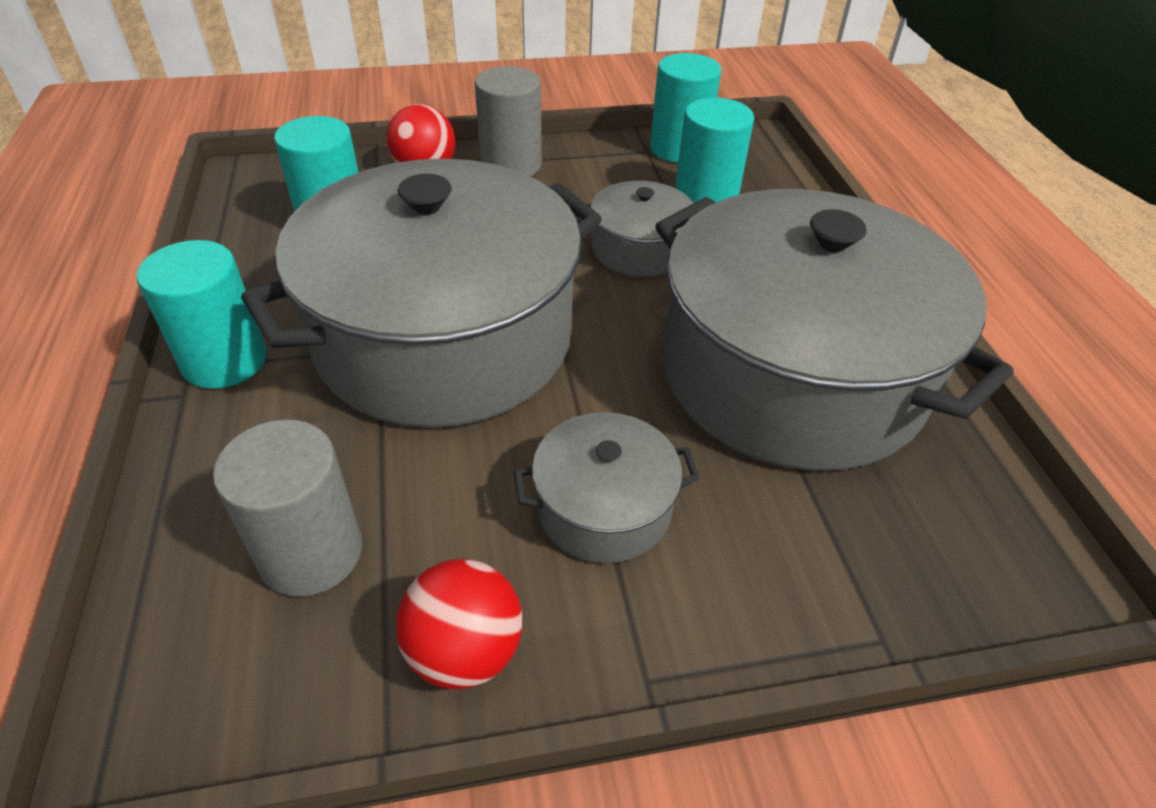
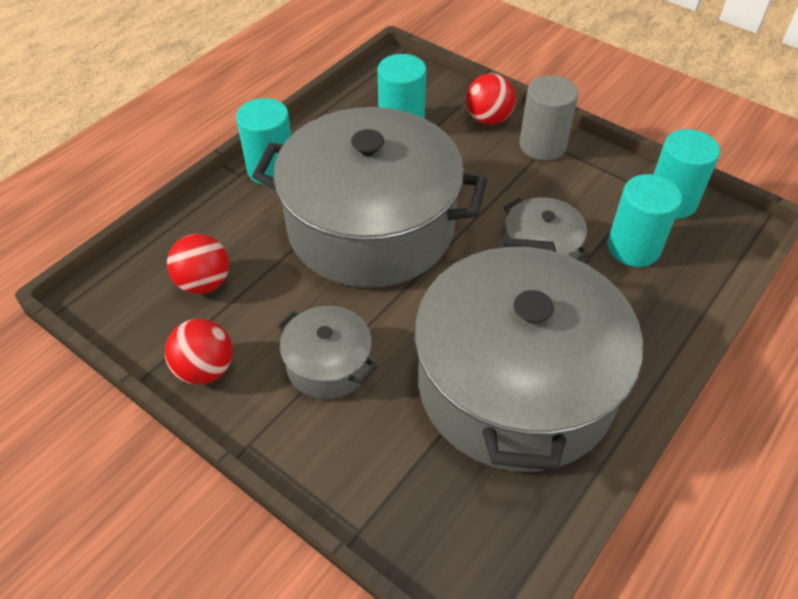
camera: 50 degrees right, 5 degrees up
(311, 552) = (204, 283): grey cylinder -> red ball

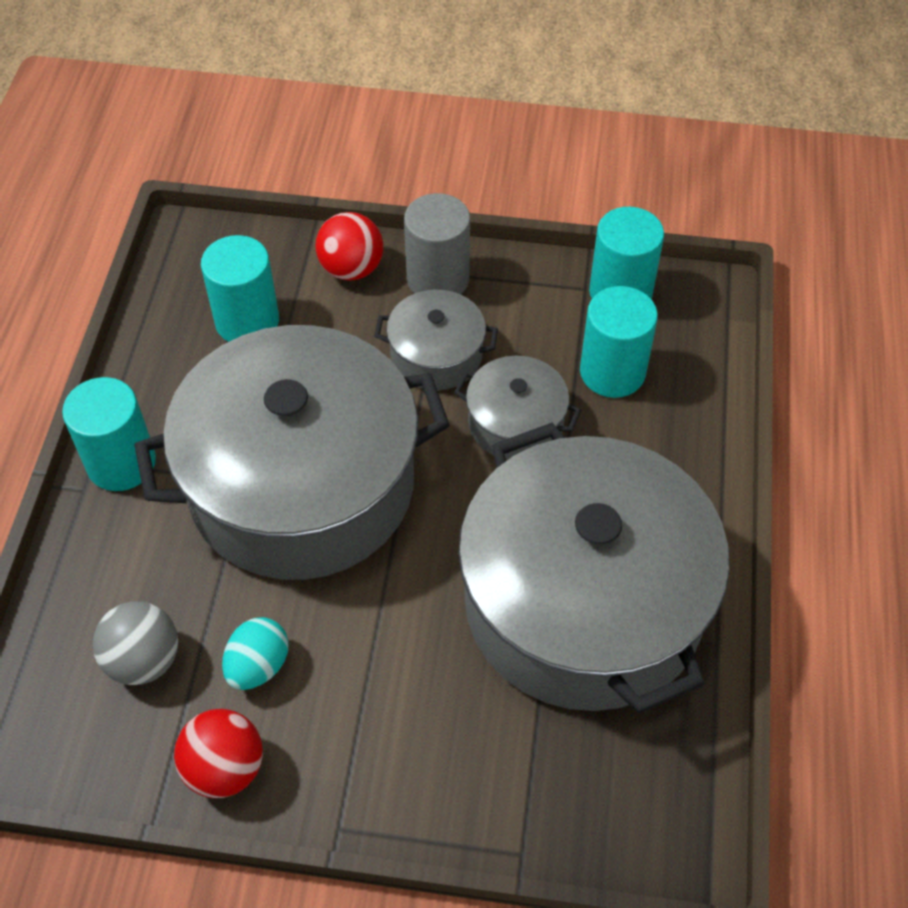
camera: 30 degrees left, 5 degrees up
(204, 283) = (144, 660): red ball -> grey ball
(269, 319) = (258, 666): none -> turquoise egg
(328, 365) = (366, 686): grey pot -> grey pot (436, 355)

